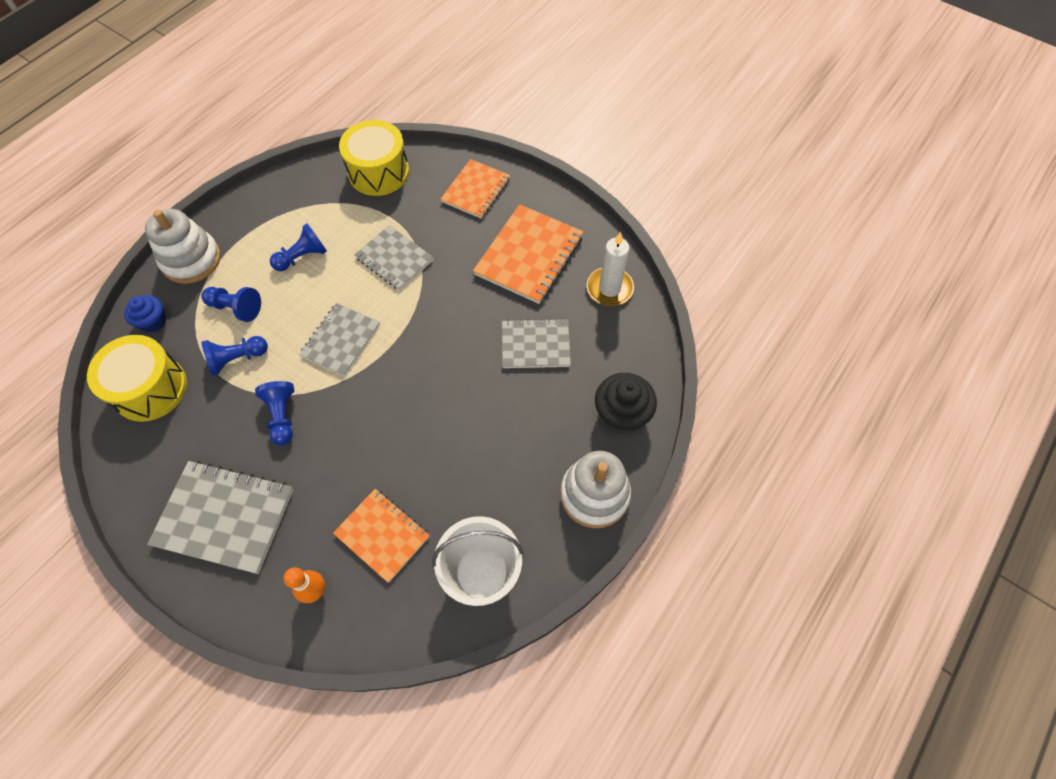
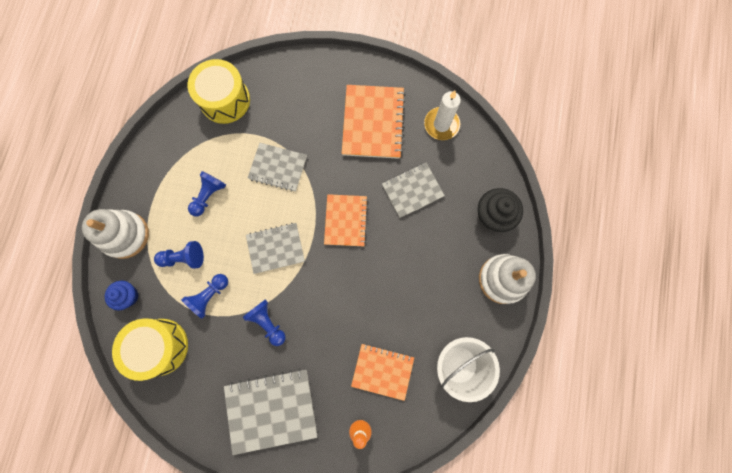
camera: 25 degrees left, 15 degrees up
(341, 340) = (275, 248): grey notebook -> grey notebook turned 75 degrees clockwise
(476, 190) = (307, 85): orange notebook -> orange notebook (346, 221)

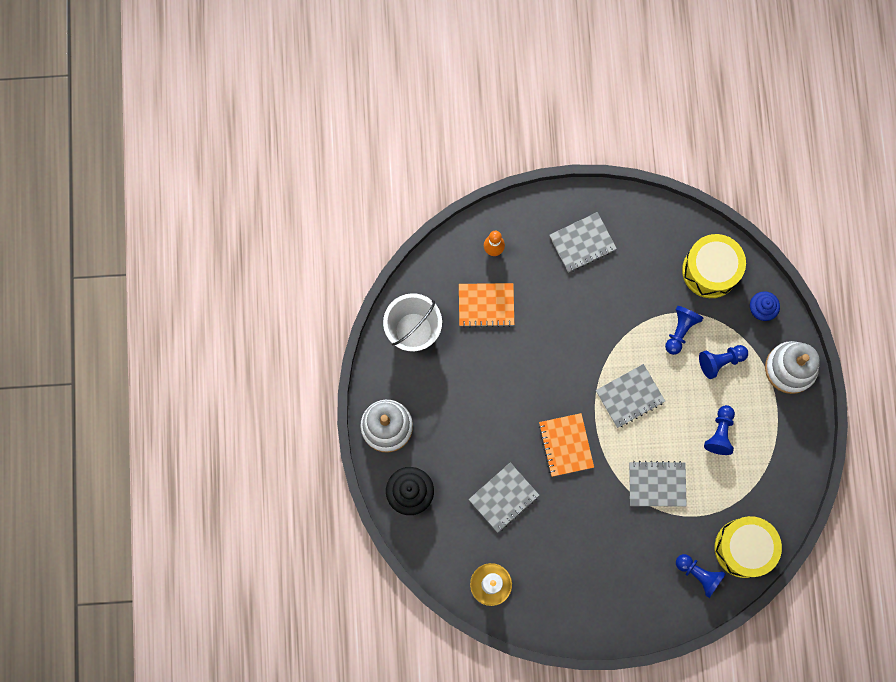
camera: 165 degrees right, 0 degrees up
(267, 322) = (613, 321): blue pawn -> blue pawn (699, 574)
(271, 410) = (582, 243): grey notebook -> grey notebook, size x0.66
(373, 123) = (568, 565): orange notebook -> none

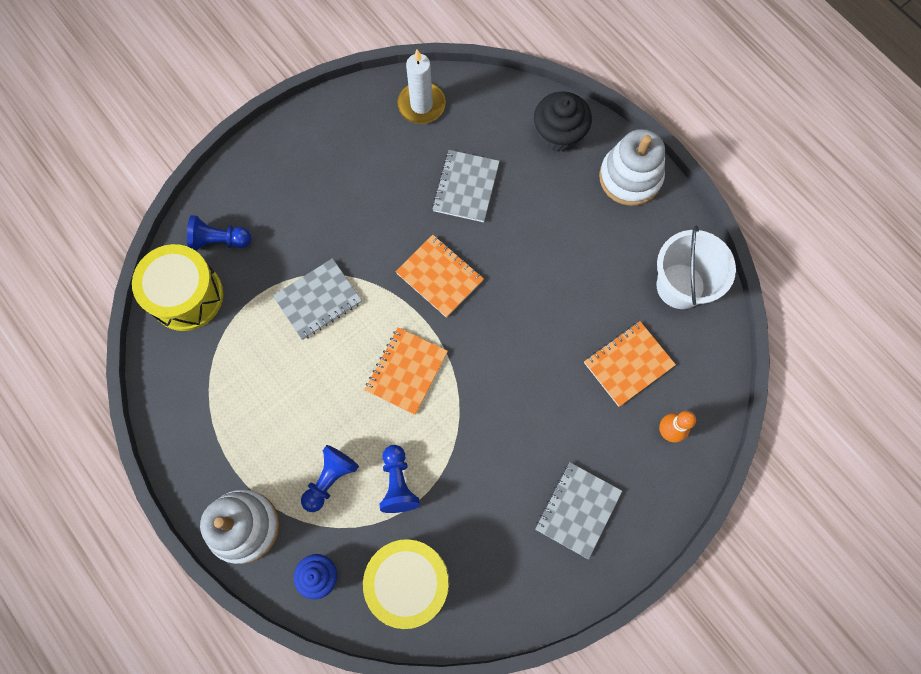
camera: 145 degrees right, 5 degrees down
(630, 396) = (406, 371): grey notebook -> orange notebook
(719, 433) = (282, 398): blue pawn -> none

